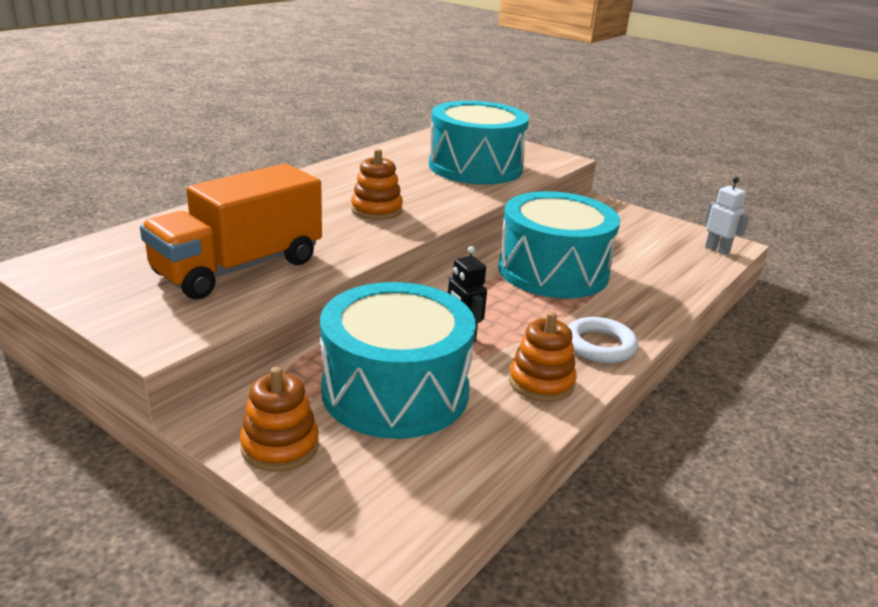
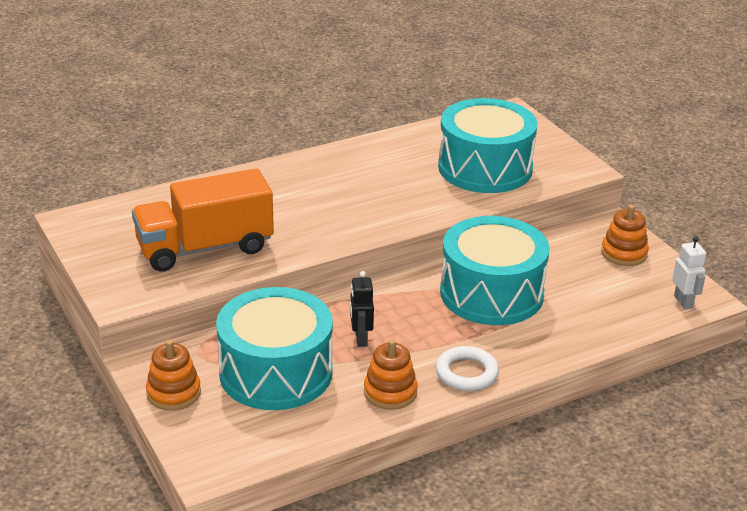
camera: 25 degrees right, 5 degrees up
(376, 210) = (351, 207): orange stacking toy -> orange stacking toy (624, 253)

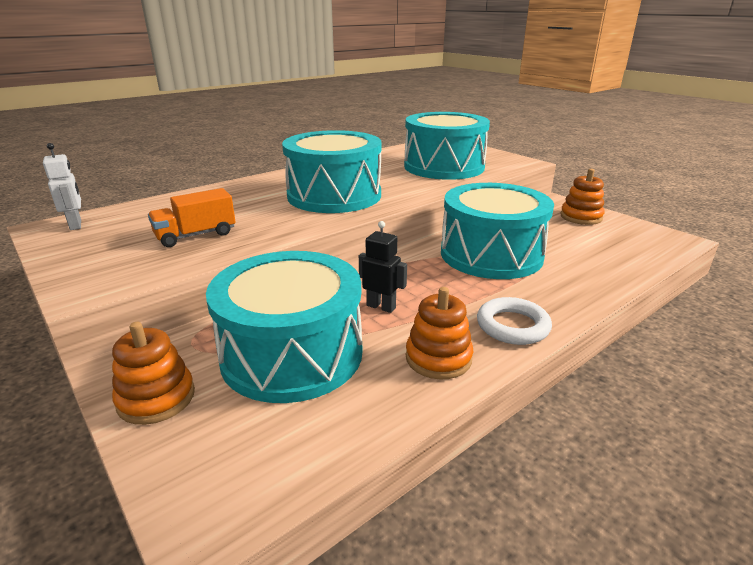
camera: 10 degrees left, 5 degrees down
(205, 248) = (196, 235): orange truck -> orange truck, size x0.54
(345, 205) = (334, 195): none -> turquoise drum
(360, 339) = (381, 306): black robot -> black robot turned 135 degrees clockwise
(683, 302) = (662, 243): white robot -> white robot (76, 225)

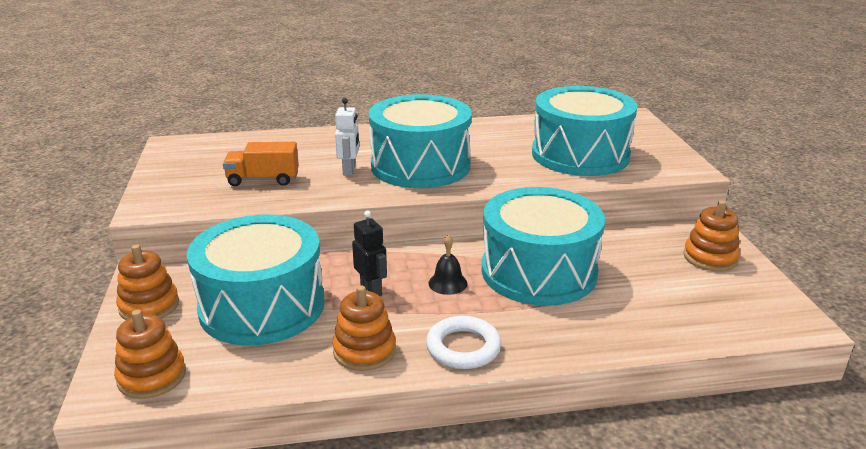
camera: 30 degrees right, 0 degrees up
(76, 225) = (192, 147): white robot -> white robot (349, 171)
(243, 475) = (152, 376): none -> orange stacking toy
(436, 282) = (448, 283): none -> black bell

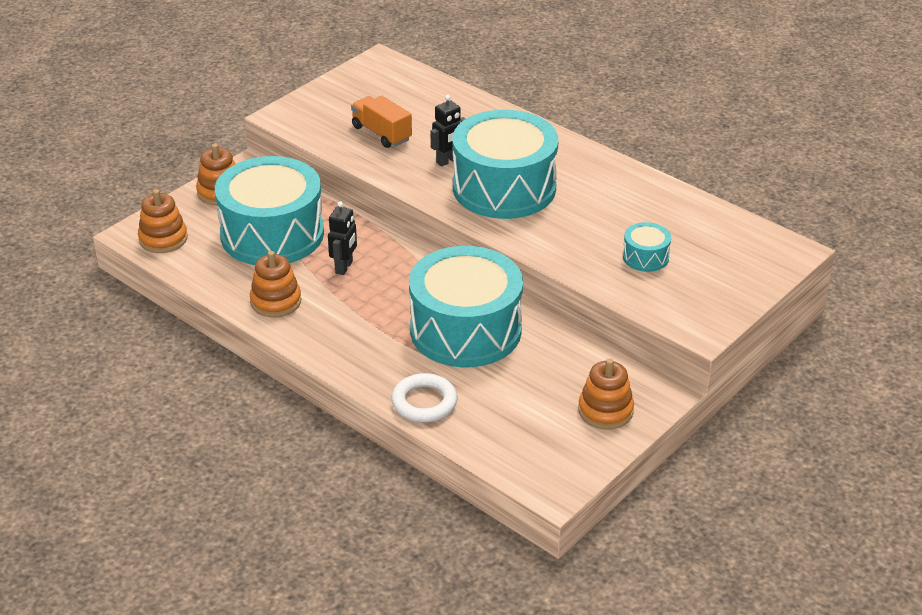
camera: 50 degrees right, 10 degrees up
(349, 171) = (448, 161): white robot -> black robot
(448, 283) = (395, 295): black bell -> none
(463, 347) = (326, 340): white ring -> white ring (424, 402)
(580, 155) = (645, 257): turquoise drum -> turquoise drum, size x0.42

